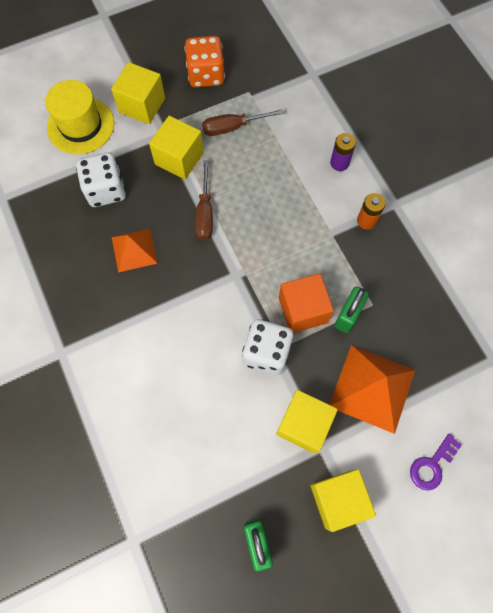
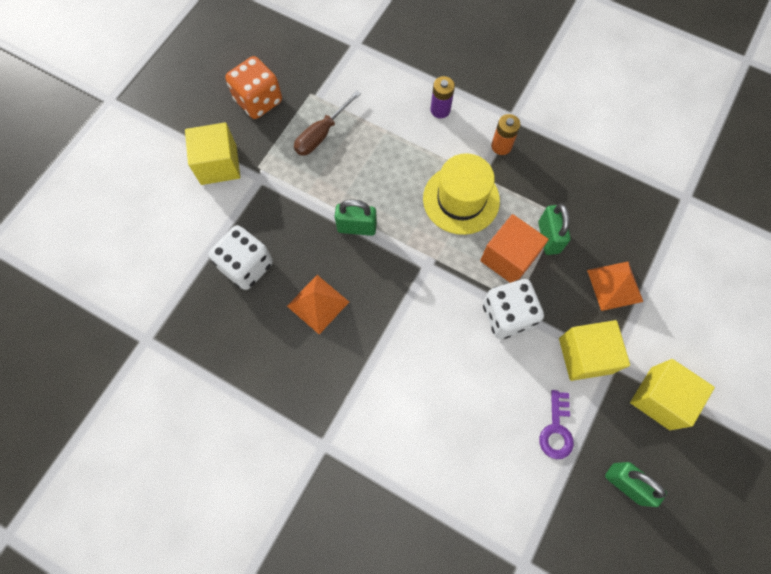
camera: 35 degrees left, 0 degrees up
(81, 125) = (172, 220): yellow hat -> yellow hat (461, 199)
(179, 158) = (293, 193): yellow cube -> none
(205, 213) = (357, 227): brown screwdriver -> green padlock
(372, 388) = (615, 285): orange pyramid -> orange pyramid, size x0.63
(432, 465) = (707, 316): purple key -> purple key (556, 429)

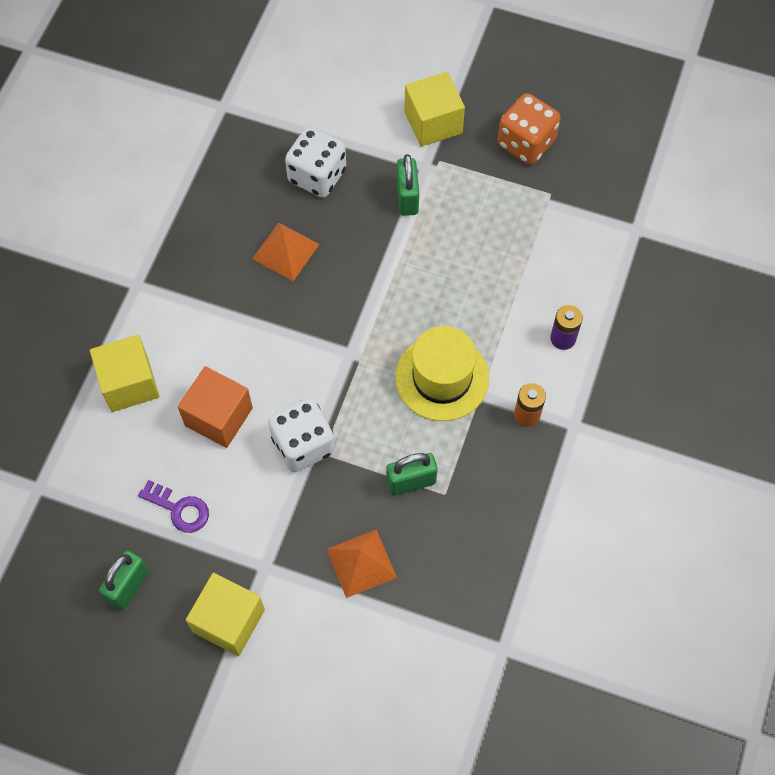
camera: 80 degrees right, 5 degrees down
(321, 134) = (496, 216): brown screwdriver -> none
(357, 227) = (383, 273): green padlock -> green padlock (407, 198)
(508, 258) = (375, 439): orange cube -> orange cube (218, 417)
(556, 429) = (179, 509): purple key -> purple key turned 150 degrees counterclockwise
(585, 355) = (268, 534): yellow cube -> yellow cube (129, 383)

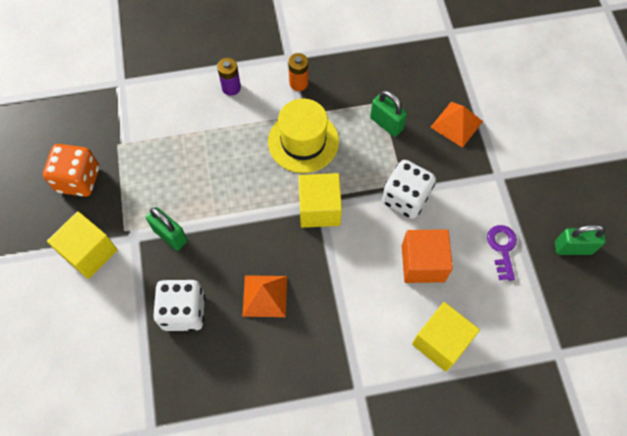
camera: 120 degrees left, 0 degrees up
(229, 621) = (546, 176): yellow cube -> yellow cube (319, 209)
(407, 198) = (170, 235): green padlock -> green padlock turned 75 degrees clockwise

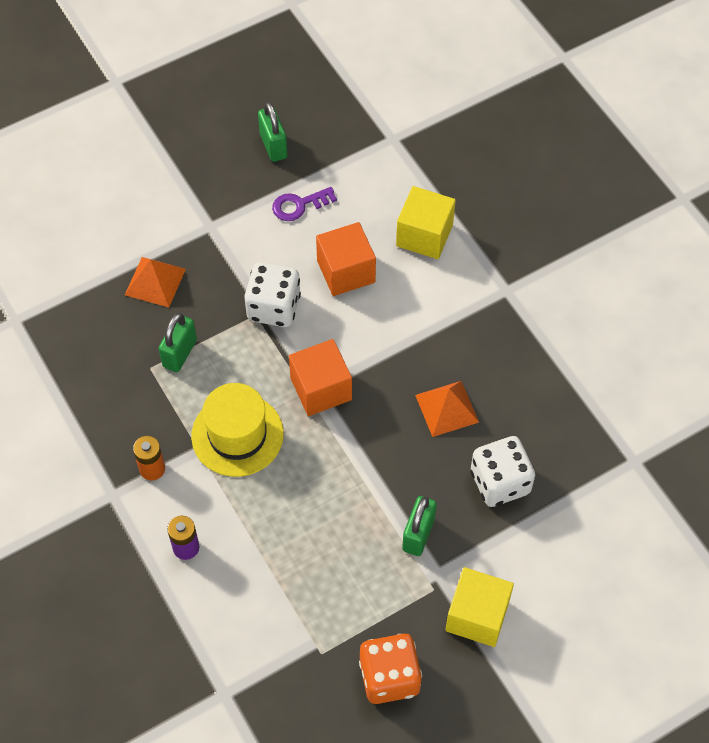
camera: 110 degrees left, 5 degrees down
(319, 209) = (321, 389): yellow cube -> orange cube

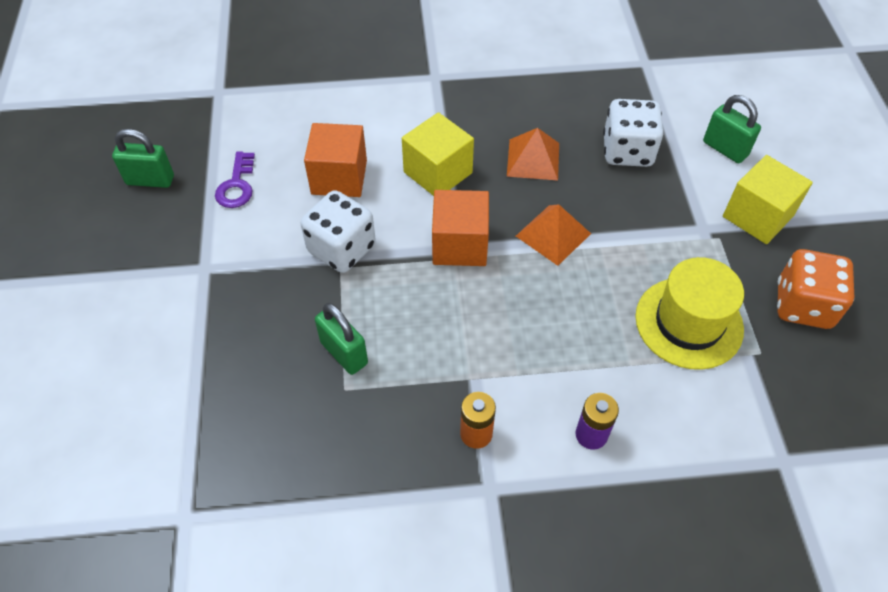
camera: 65 degrees left, 5 degrees down
(155, 281) = (236, 344): orange pyramid -> orange pyramid (553, 234)
(237, 435) = (475, 335): yellow hat -> yellow hat (688, 323)
(418, 534) = (657, 228): green padlock -> green padlock (725, 149)
(424, 235) = (340, 108): yellow cube -> yellow cube (438, 172)

